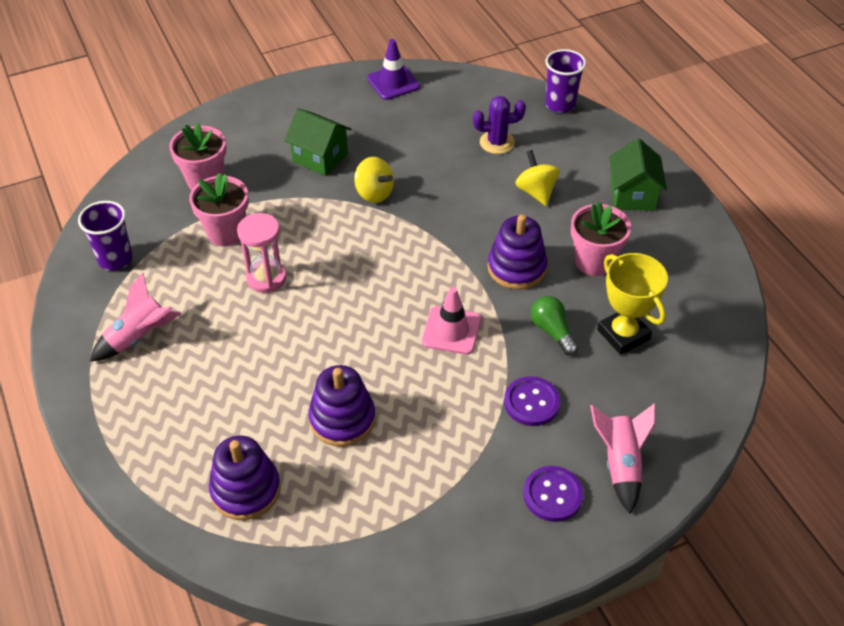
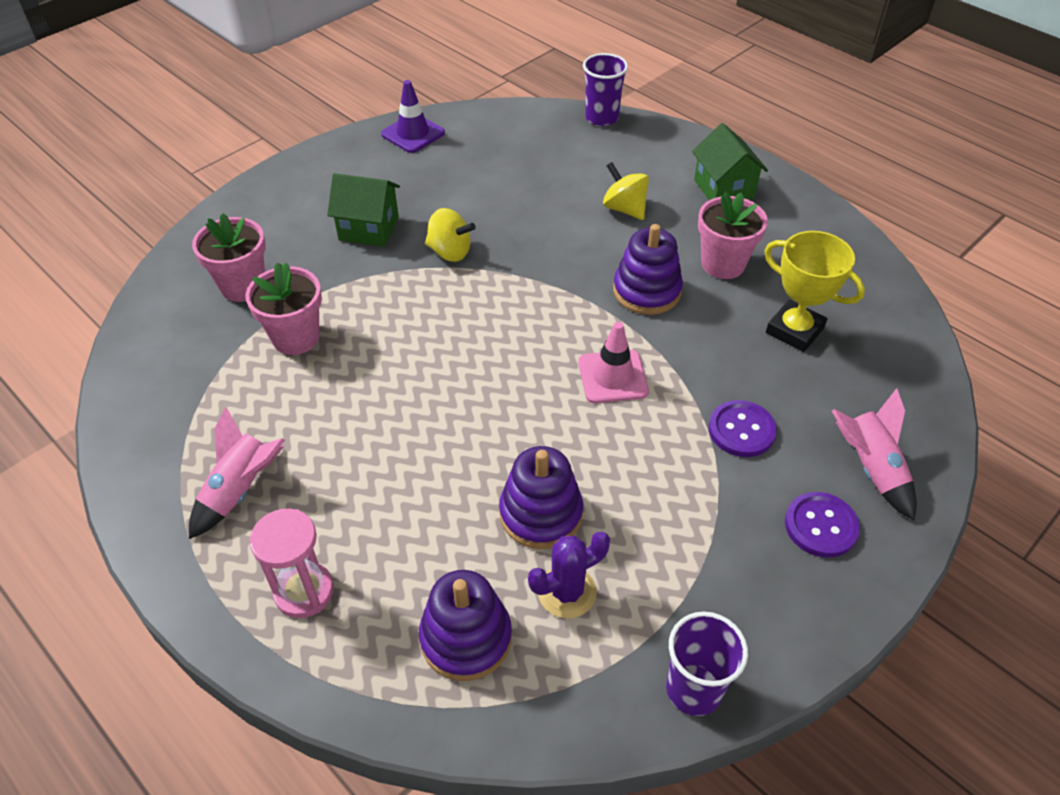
camera: 20 degrees left, 0 degrees up
(115, 259) = (168, 404): purple cup -> purple cup (694, 689)
(266, 278) = (369, 376): pink hourglass -> pink hourglass (304, 591)
(497, 142) = (556, 169): purple cactus -> purple cactus (567, 592)
(552, 331) = (720, 347): green light bulb -> none

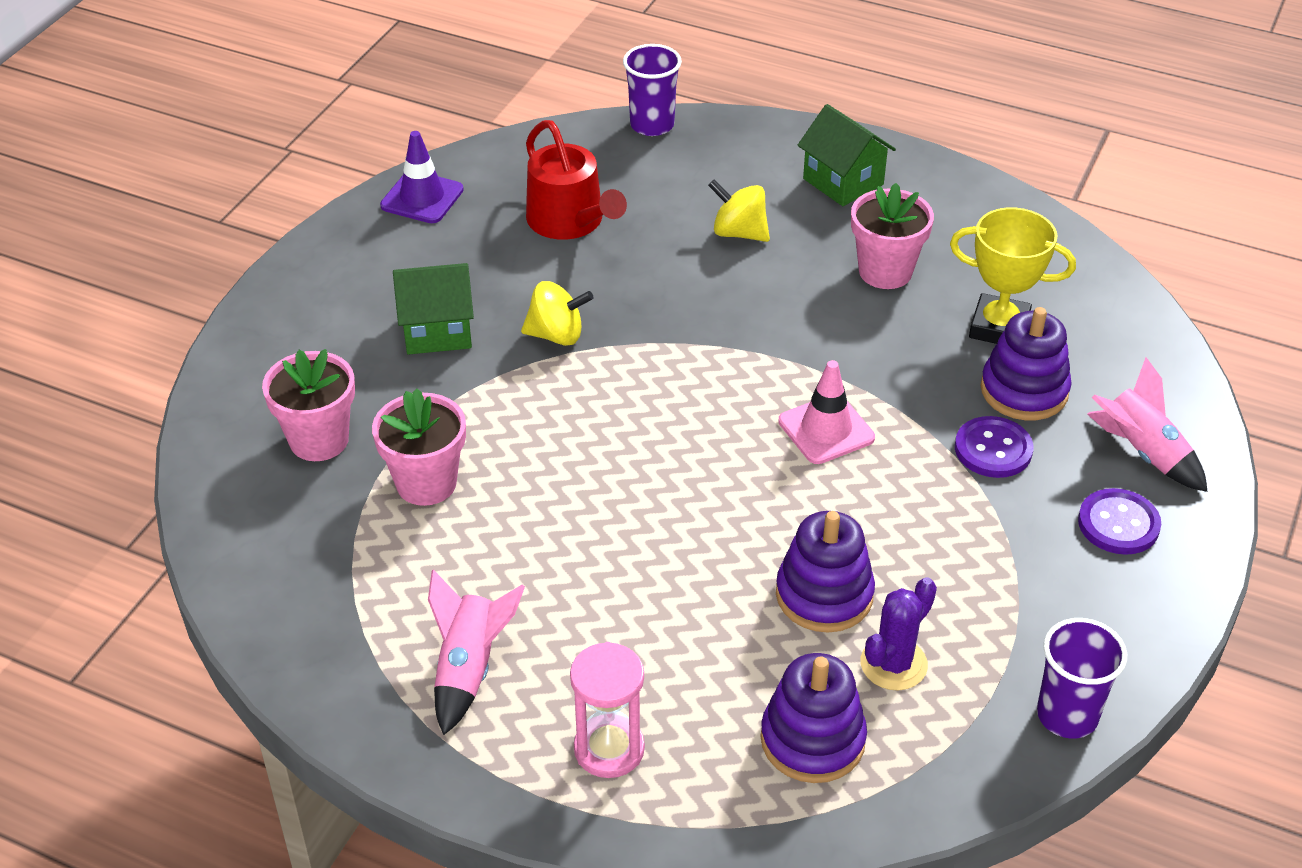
camera: 20 degrees left, 5 degrees down
(505, 172) = (570, 221): none -> red watering can
(646, 291) = (815, 324): purple stacking toy -> purple stacking toy (1024, 390)

